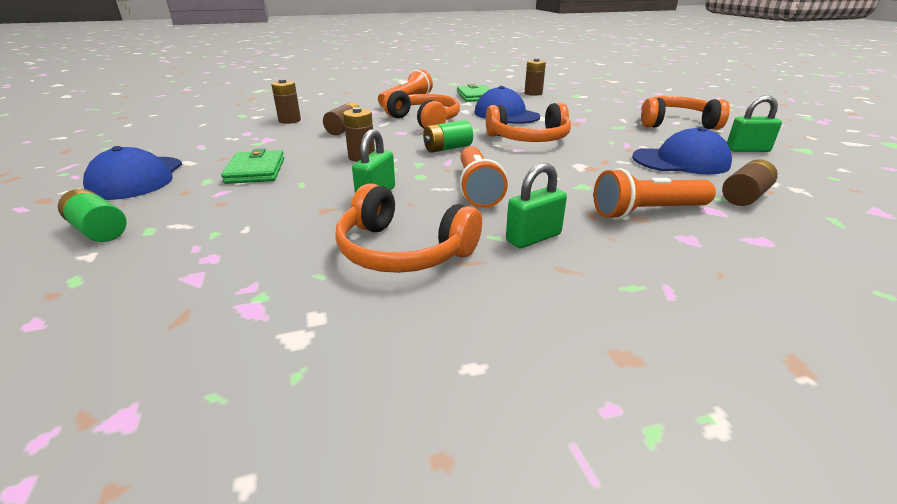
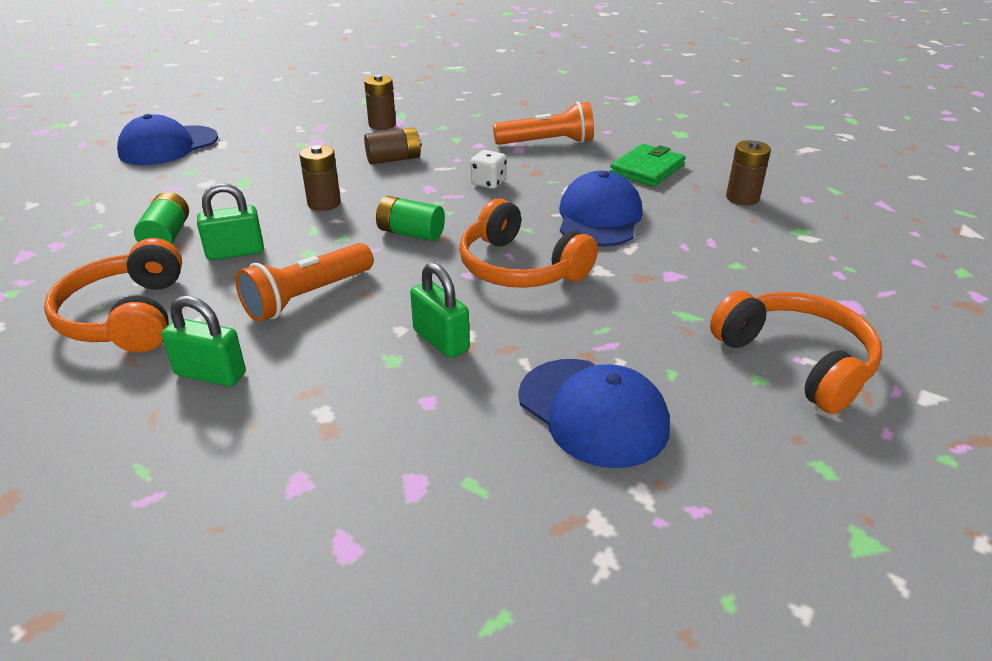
camera: 50 degrees right, 5 degrees up
(99, 230) = (69, 186): green battery -> green battery (167, 236)
(255, 171) = (233, 177): green wallet -> none
(424, 121) = (488, 183): orange headphones -> white dice
(647, 212) = (355, 430): orange flashlight -> none
(744, 196) = (502, 505): brown battery -> none
(747, 150) = (755, 469): green padlock -> green padlock (441, 340)

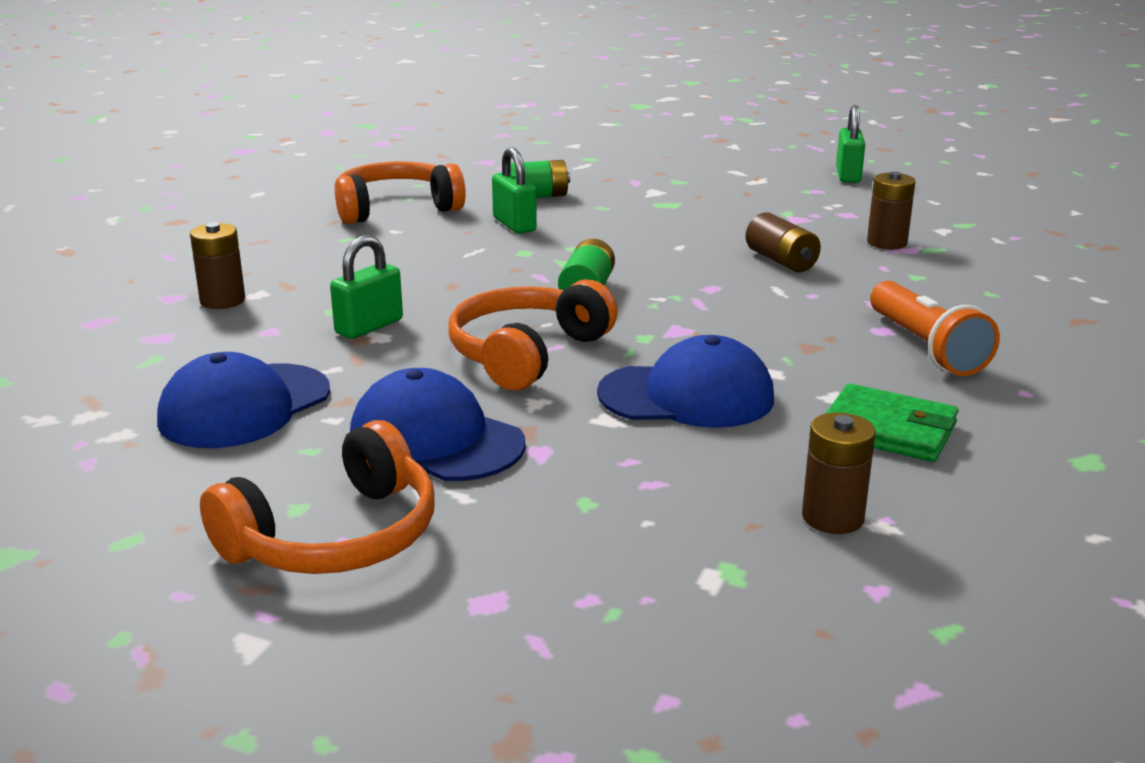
camera: 80 degrees right, 10 degrees down
(168, 146) = (731, 163): blue cap -> blue cap (436, 439)
(210, 374) = (313, 248): green padlock -> green padlock (848, 175)
(308, 296) = (440, 263): orange flashlight -> none
(324, 203) = (638, 243): brown battery -> brown battery (222, 301)
(488, 183) = (750, 319): white dice -> none

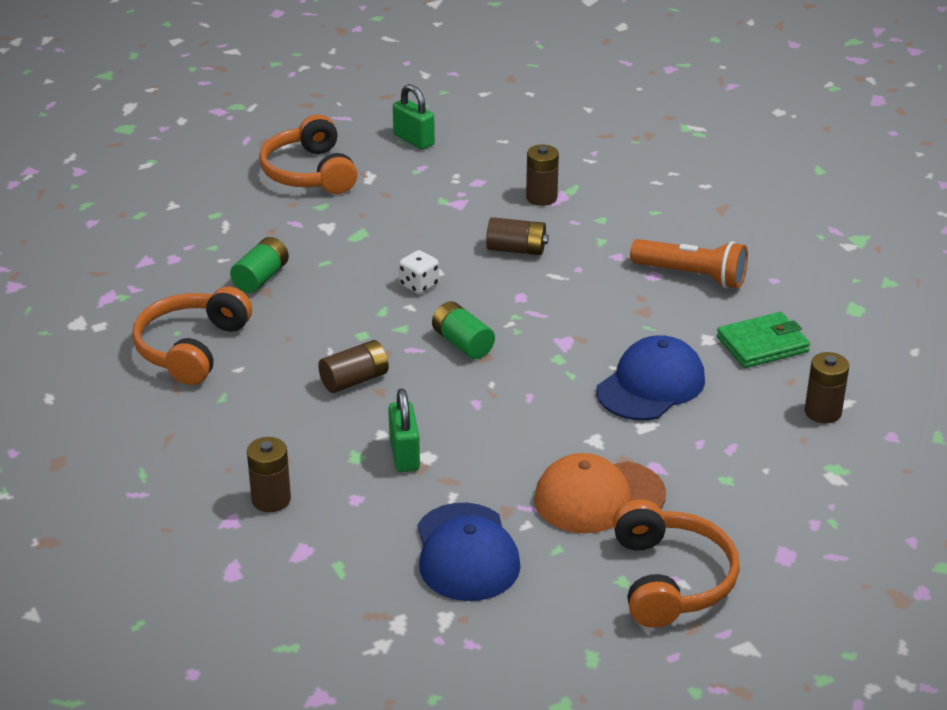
camera: 50 degrees left, 10 degrees up
(436, 439) = (598, 497): blue cap -> orange cap
(451, 271) = (354, 380): none -> brown battery
(514, 225) = (304, 314): green padlock -> none
(527, 353) = (526, 412): orange headphones -> orange headphones (310, 173)
(641, 246) = (419, 285): none -> white dice

